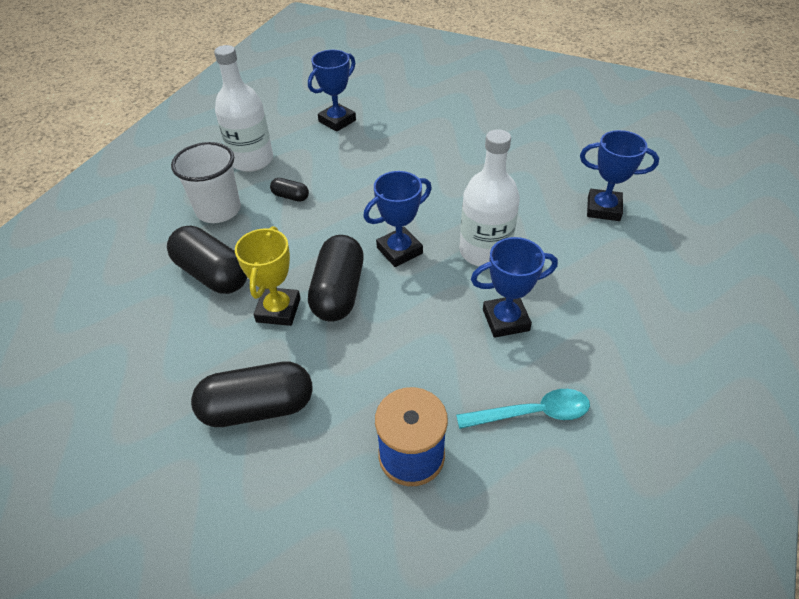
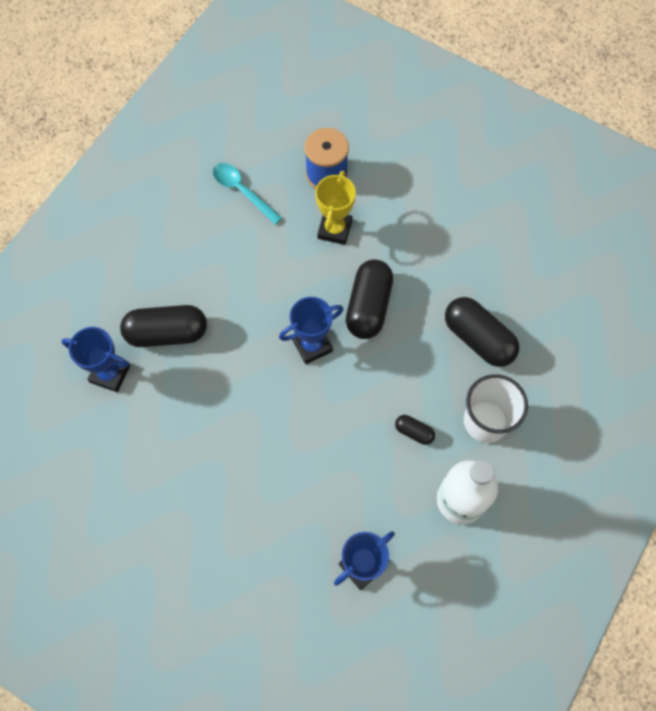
camera: 175 degrees left, 20 degrees up
(258, 407) = (427, 215): black capsule -> black capsule (167, 333)
(278, 310) = (418, 294): yellow trophy -> yellow trophy (335, 229)
(484, 251) = (237, 335): white bottle -> none
(505, 320) = (239, 263): blue trophy -> none
(532, 413) = (242, 191): turquoise spoon -> turquoise spoon turned 45 degrees clockwise

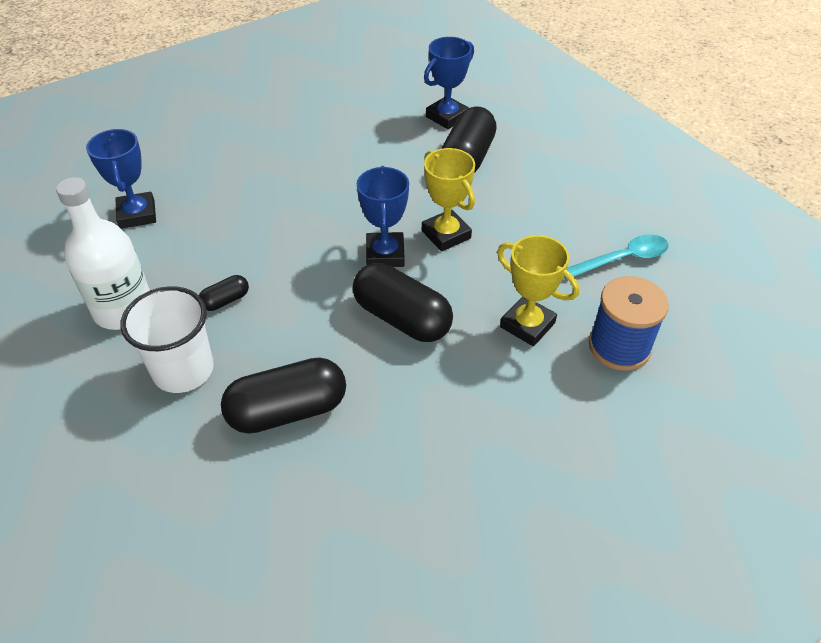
camera: 115 degrees right, 20 degrees down
(270, 312) = (446, 234): none -> yellow trophy

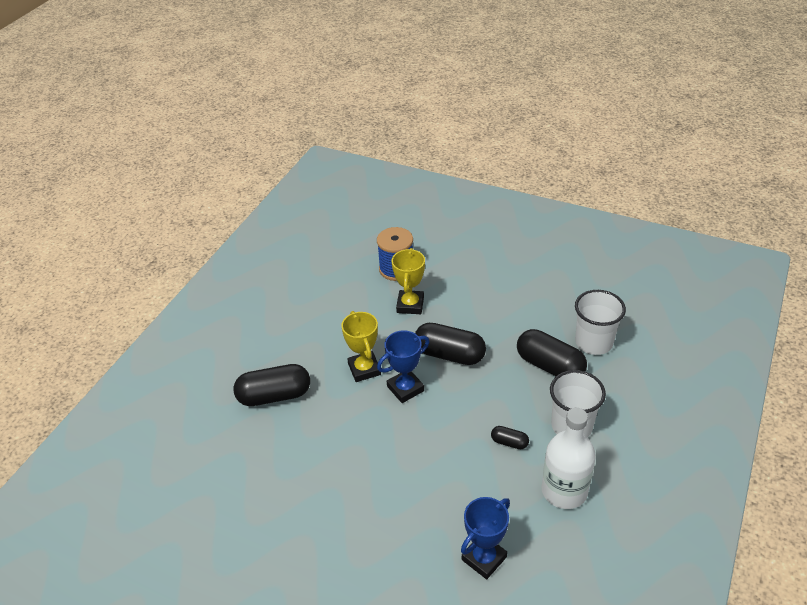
camera: 120 degrees left, 5 degrees down
(276, 496) = (593, 342): none -> white cup
(402, 318) = (449, 354): black capsule -> black capsule turned 75 degrees counterclockwise
(446, 234) = (364, 369): yellow trophy -> yellow trophy turned 45 degrees counterclockwise
(447, 117) = (225, 433): blue trophy -> none
(621, 259) = (327, 288): turquoise spoon -> none

